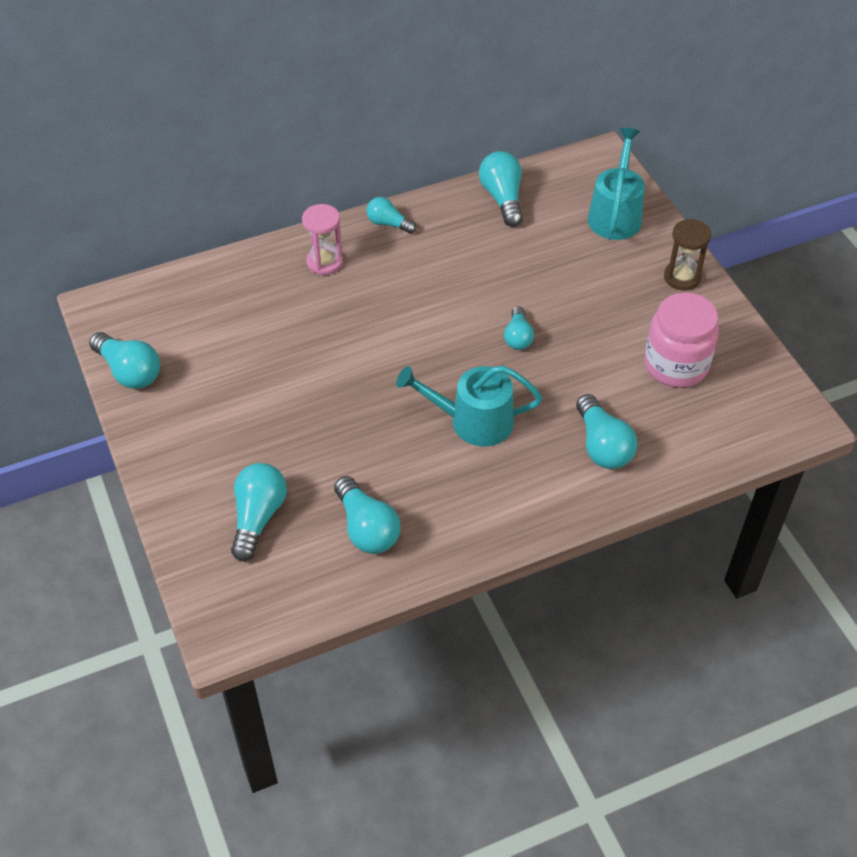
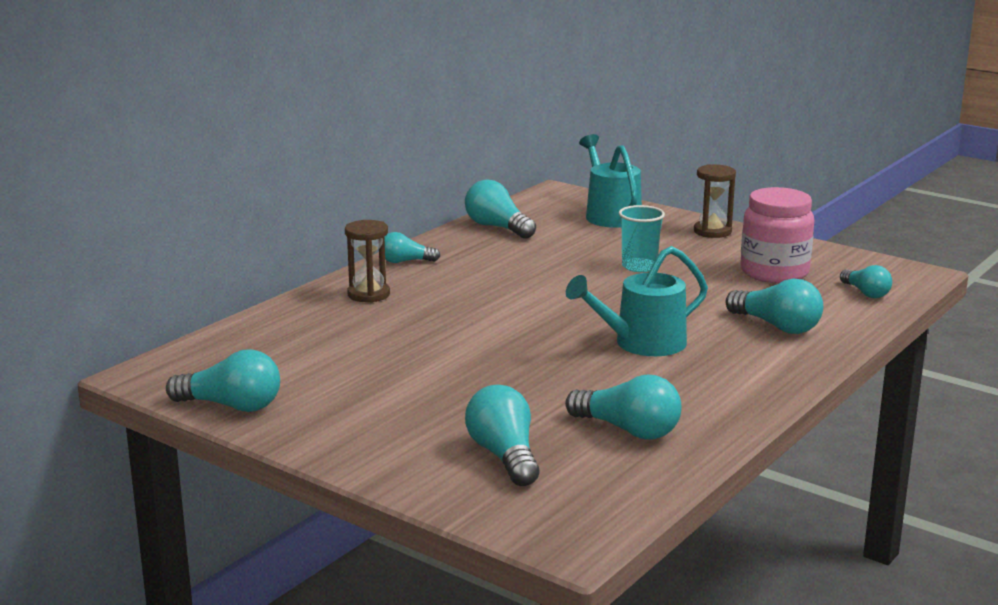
camera: 30 degrees left, 30 degrees down
(324, 262) = (368, 294): pink hourglass -> brown hourglass
(518, 337) = (616, 291): turquoise light bulb -> turquoise light bulb (866, 293)
(568, 308) = (639, 267): none -> turquoise cup

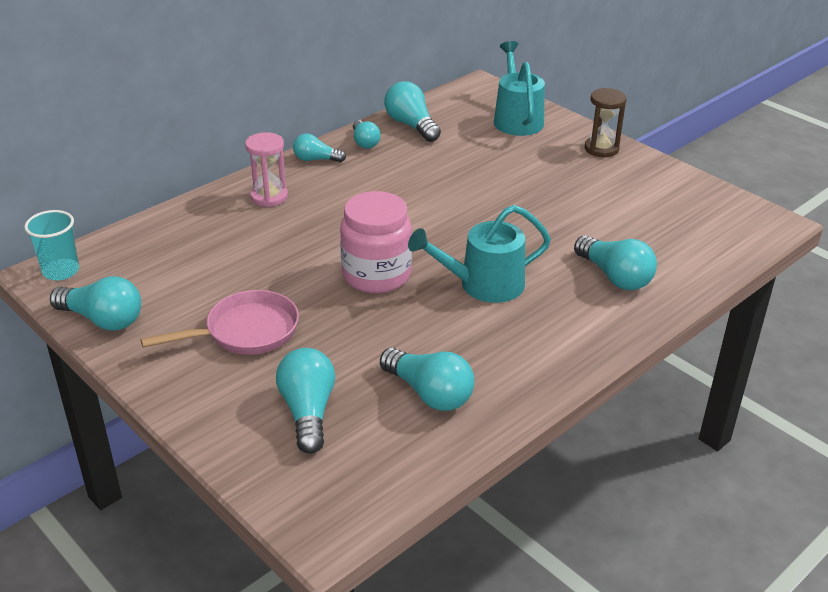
camera: 10 degrees right, 15 degrees up
(368, 294) = (269, 197): brown hourglass -> pink hourglass
(401, 401) = (246, 332): none -> pink pan
(639, 267) = (518, 187): turquoise cup -> turquoise cup (61, 271)
(774, 272) = (638, 207): pink jar -> pink jar (376, 275)
(866, 293) = (714, 243): turquoise light bulb -> turquoise light bulb (365, 142)

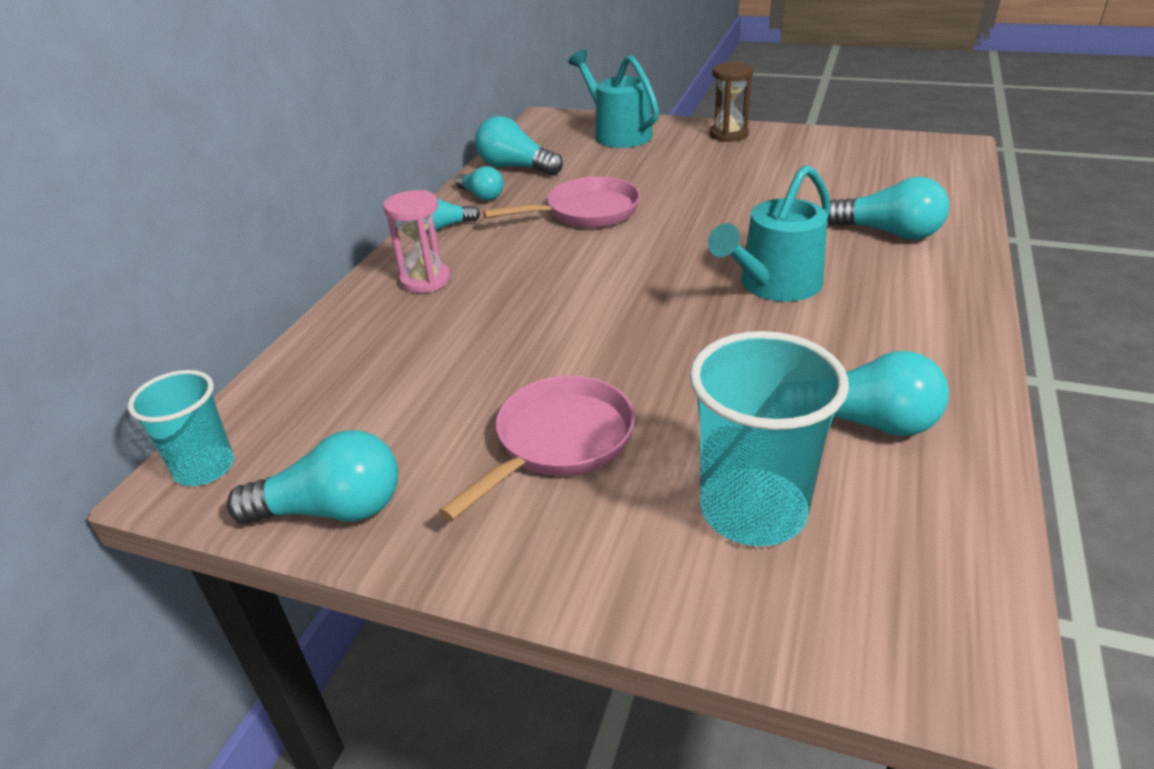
camera: 25 degrees left, 0 degrees up
(308, 412) = (753, 510): turquoise light bulb -> turquoise cup
(376, 275) = (647, 317): pink jar -> none
(421, 181) = (586, 212): none -> pink pan

